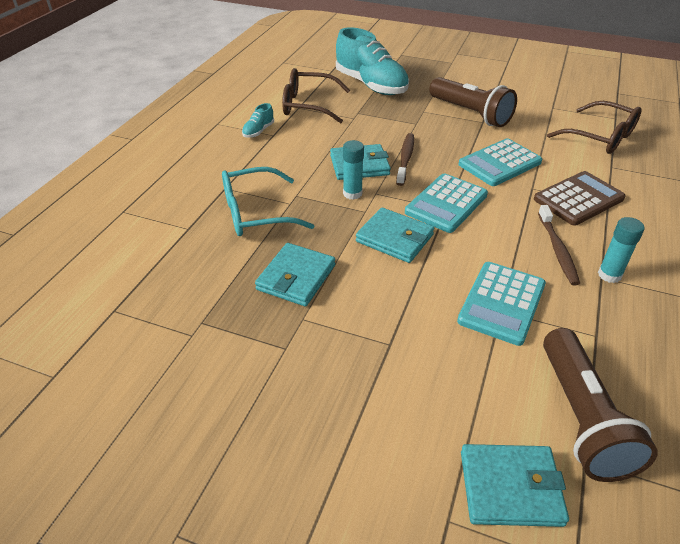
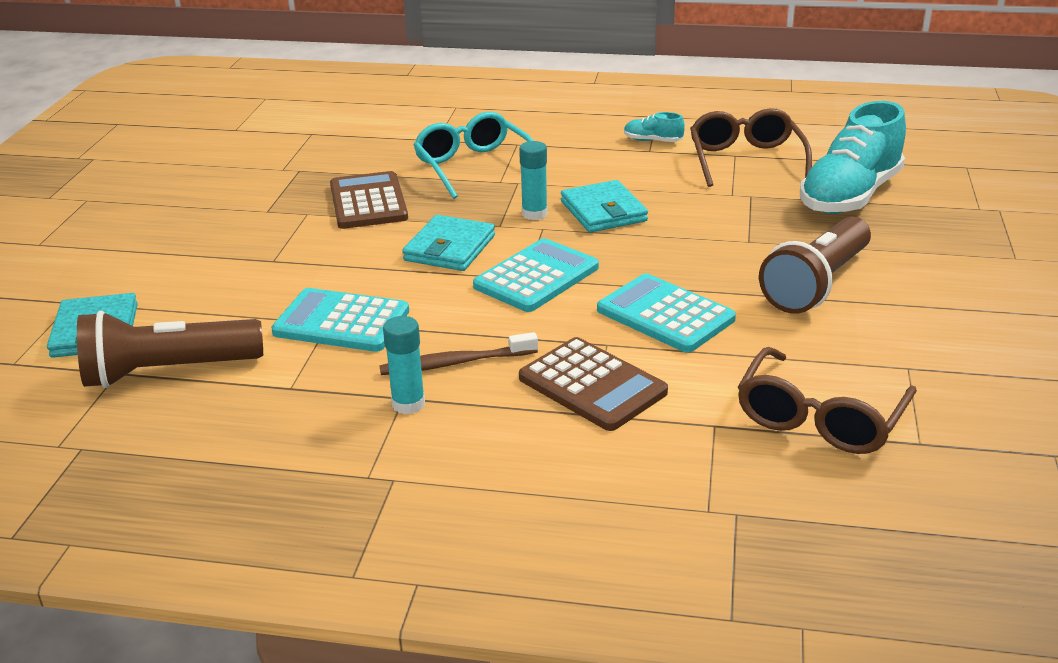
camera: 80 degrees right, 10 degrees down
(296, 277) = (368, 202): turquoise wallet -> brown calculator
(405, 159) = (637, 241): brown toothbrush -> none
(446, 204) = (536, 277): turquoise calculator -> turquoise calculator turned 105 degrees clockwise

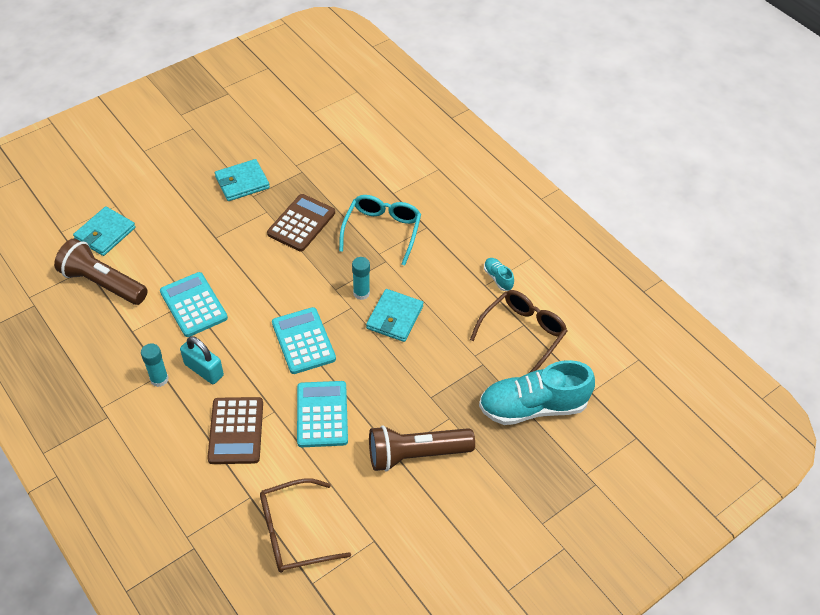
camera: 40 degrees right, 20 degrees up
(449, 248) = (294, 289): turquoise wallet -> turquoise wallet (242, 182)
(455, 363) = (204, 370): brown toothbrush -> turquoise padlock
(536, 277) = (303, 341): turquoise calculator -> turquoise calculator turned 105 degrees counterclockwise

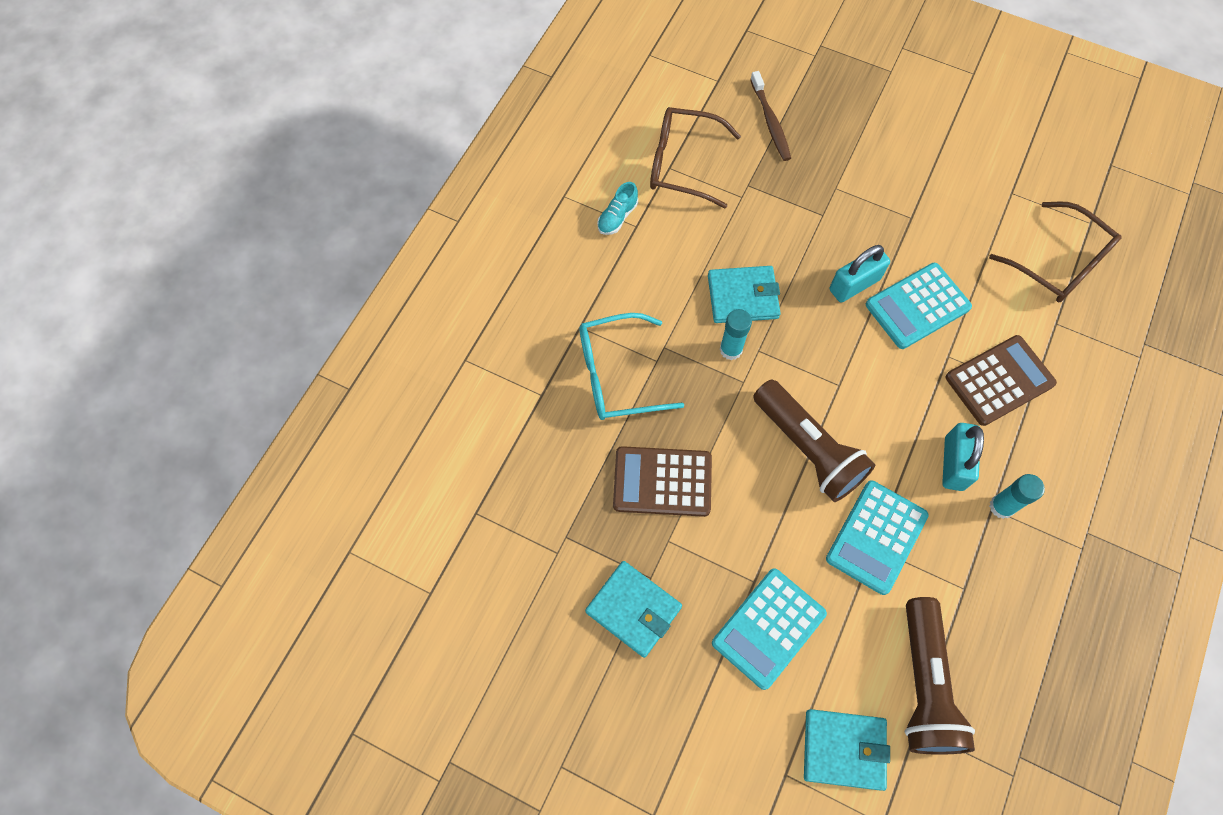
camera: 115 degrees left, 15 degrees up
(303, 341) = (840, 376): turquoise calculator -> turquoise calculator (768, 628)
(363, 385) = (854, 285): none -> turquoise padlock
(415, 454) = (898, 199): brown flashlight -> brown flashlight (808, 449)
(533, 407) = (770, 122): turquoise shoe -> brown toothbrush

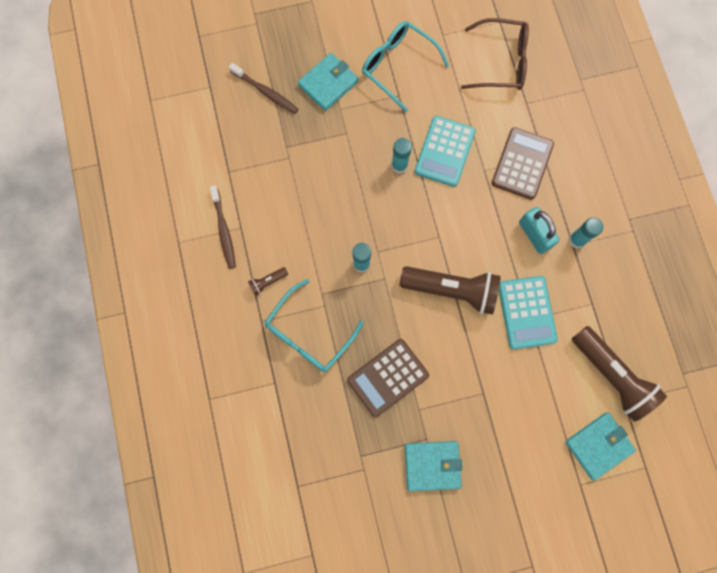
camera: 40 degrees left, 10 degrees up
(617, 217) = (224, 230): turquoise shoe -> brown toothbrush
(618, 295) = (267, 282): none -> brown flashlight
(682, 164) = (234, 163): brown glasses -> none
(743, 297) = (341, 224): turquoise wallet -> turquoise wallet (328, 83)
(768, 628) = (511, 413): turquoise calculator -> none
(854, 285) = (399, 165): turquoise padlock -> turquoise glue stick
(934, 190) = (397, 66): none -> turquoise glasses

